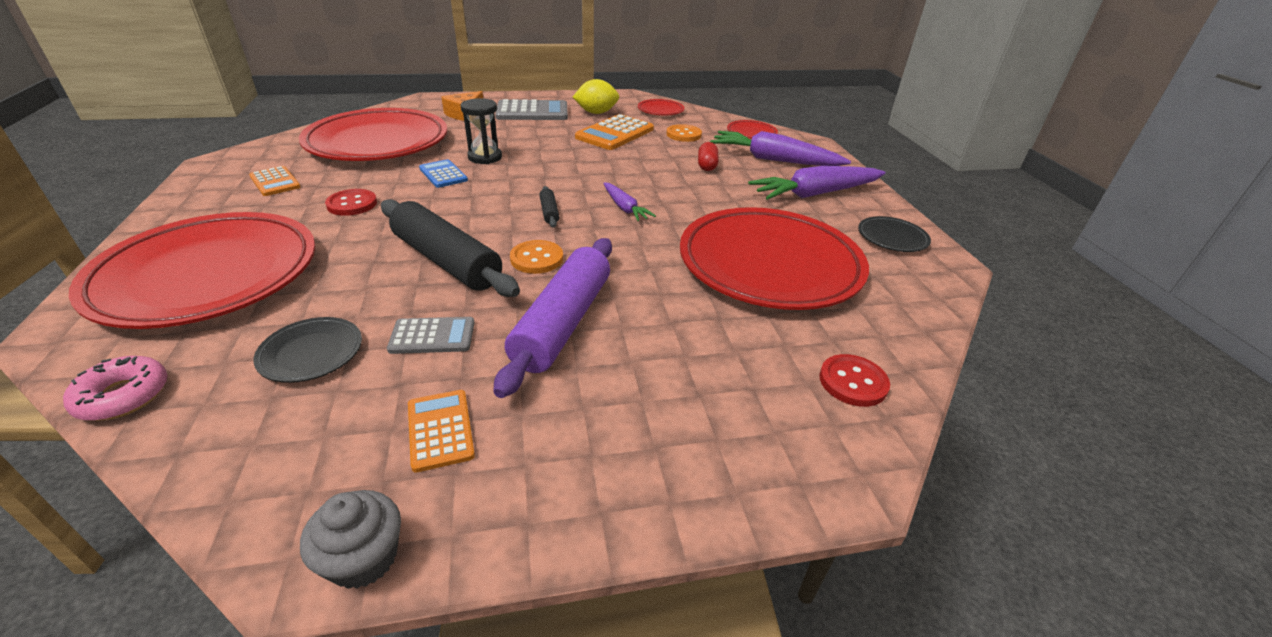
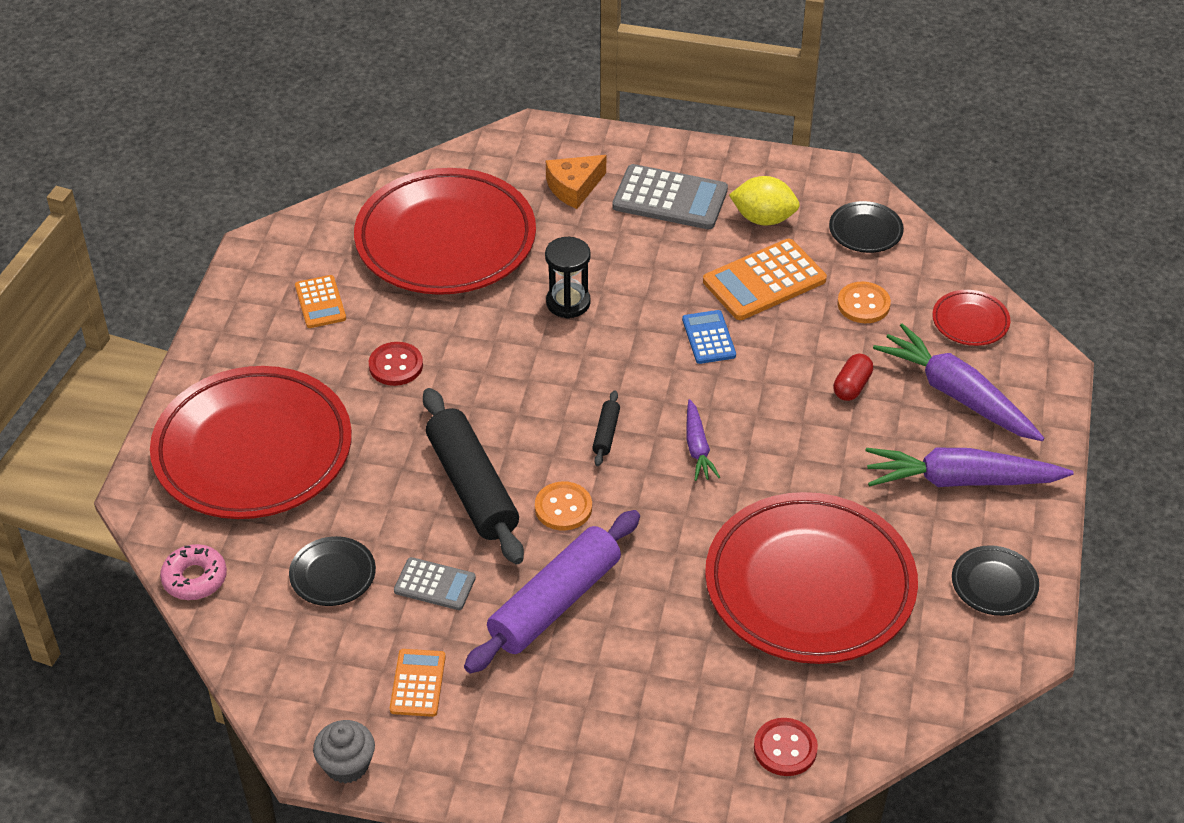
camera: 25 degrees right, 10 degrees up
(443, 174) = (507, 329): blue calculator -> blue calculator (708, 338)
(660, 110) = (865, 231): red plate -> black plate

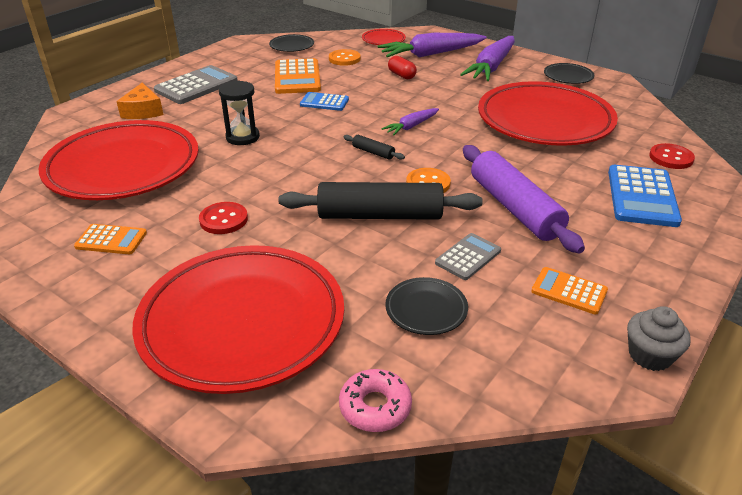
camera: 65 degrees left, 10 degrees down
(655, 726) = (642, 196): none -> blue calculator
(697, 448) = (411, 126): purple carrot -> purple carrot turned 120 degrees clockwise
(763, 218) = (249, 66): yellow lemon -> none

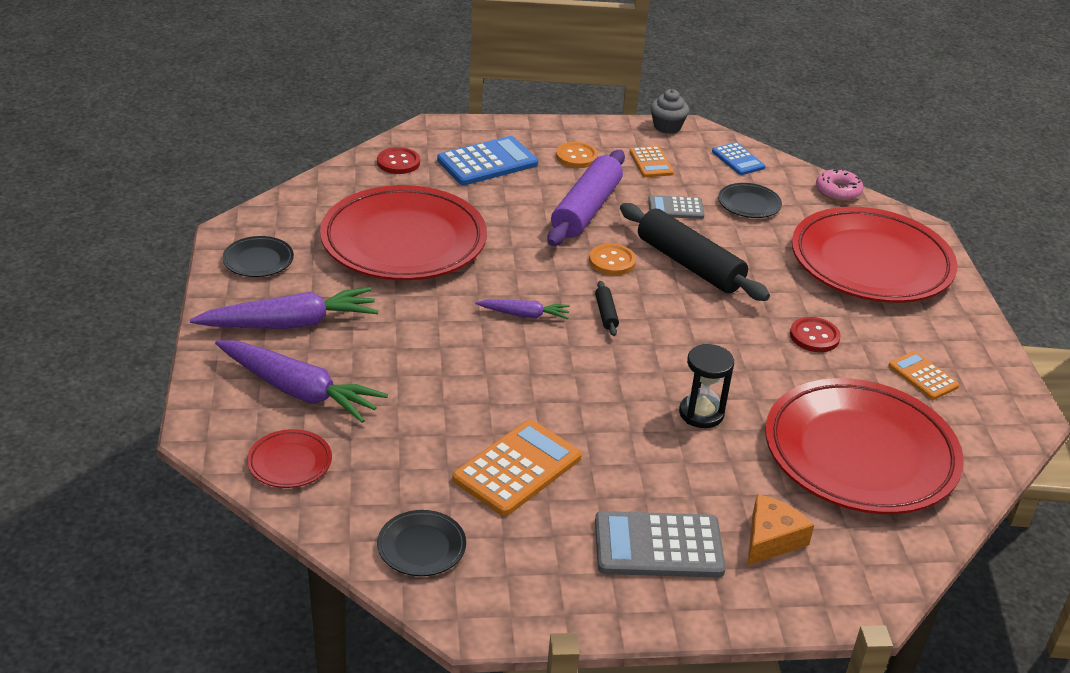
camera: 135 degrees left, 0 degrees up
(324, 102) = (552, 403): blue calculator -> blue calculator (738, 159)
(344, 59) = (406, 461): orange button -> orange button (576, 157)
(401, 75) = (401, 382): red capsule -> none

